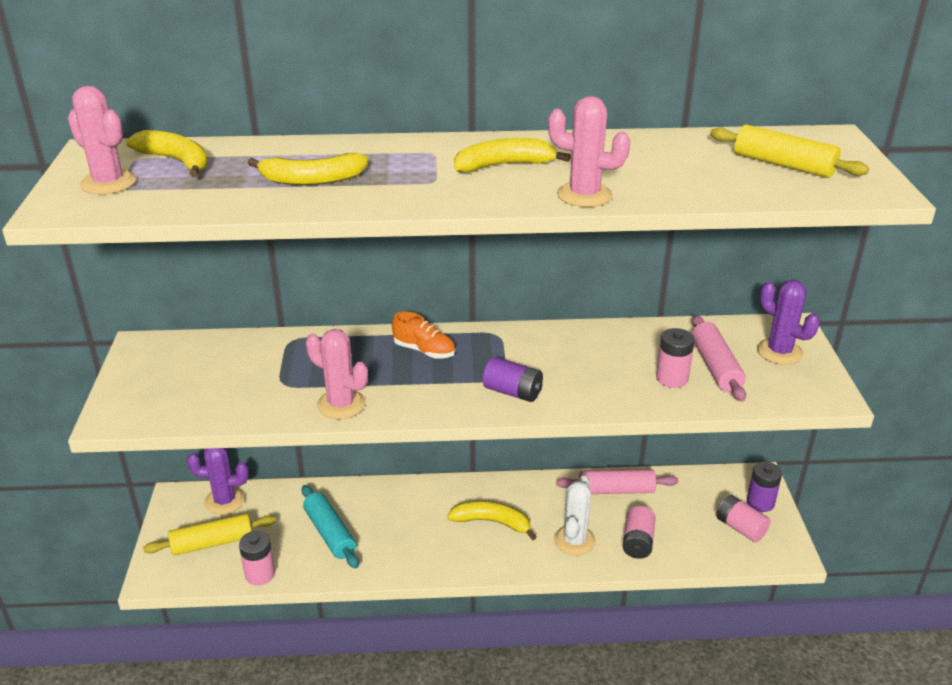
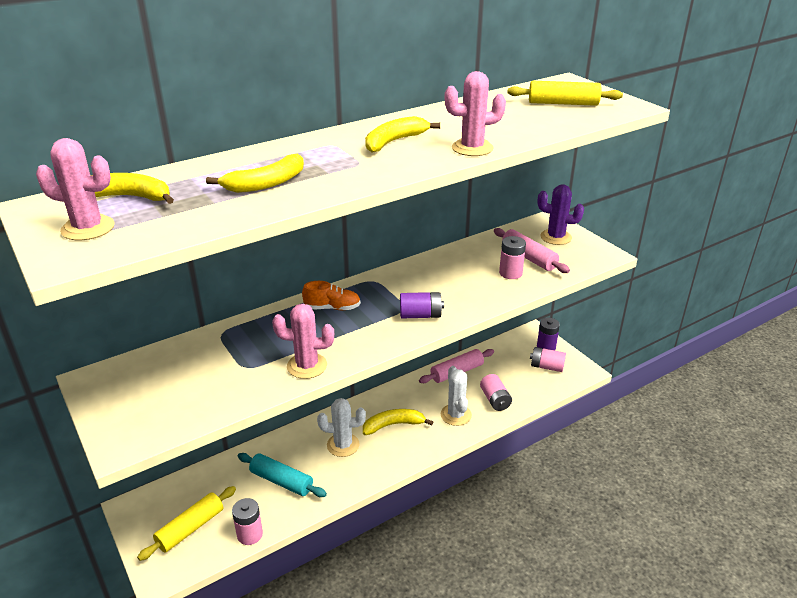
camera: 30 degrees left, 0 degrees up
(225, 501) = (175, 493): purple cactus -> none
(420, 521) = (343, 445): none -> white cactus

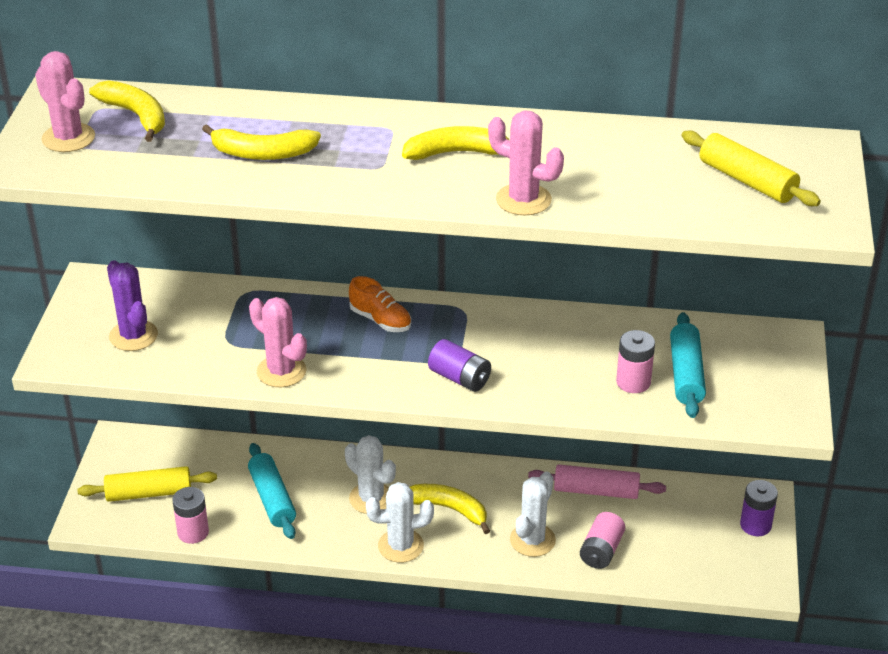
camera: 40 degrees right, 5 degrees up
(390, 461) = (400, 546): none -> white cactus
(529, 258) = (686, 374): pink rolling pin -> turquoise rolling pin
(546, 367) = (722, 550): pink battery -> none
(556, 237) = (764, 365): purple cactus -> purple cactus (133, 336)

